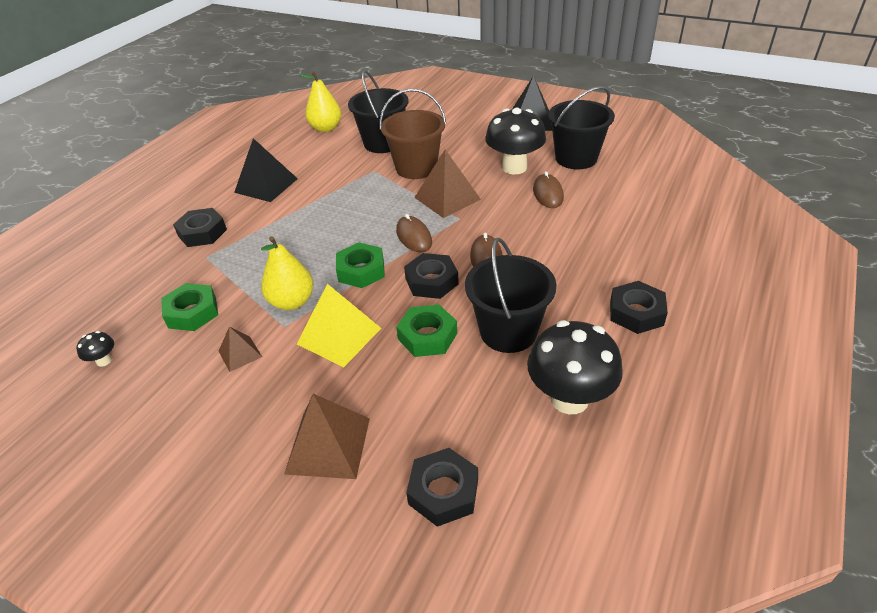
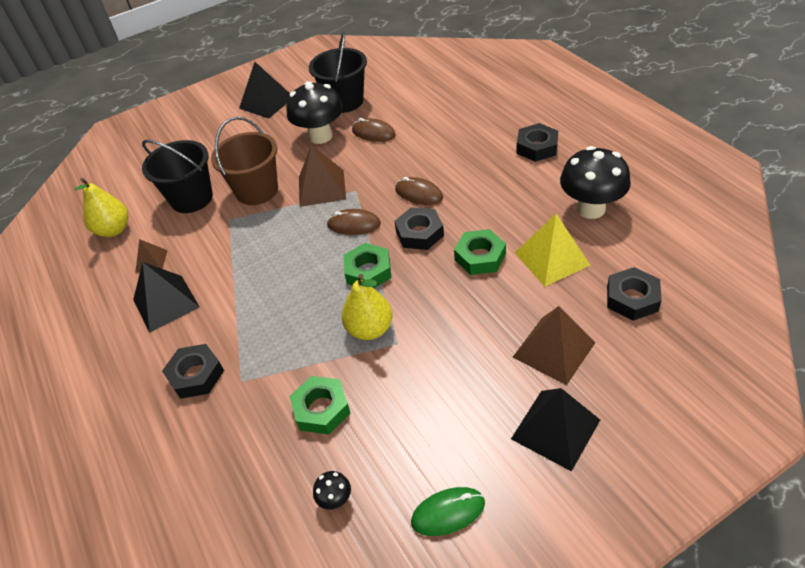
camera: 55 degrees left, 5 degrees up
(104, 439) = (448, 512): none -> green mouse
(222, 486) = (555, 429): none -> black pyramid
(240, 354) = (409, 383): brown pyramid -> brown pyramid (151, 261)
(339, 336) = (439, 309): yellow pyramid -> yellow pyramid (551, 258)
(508, 332) = (508, 213): black bucket -> none

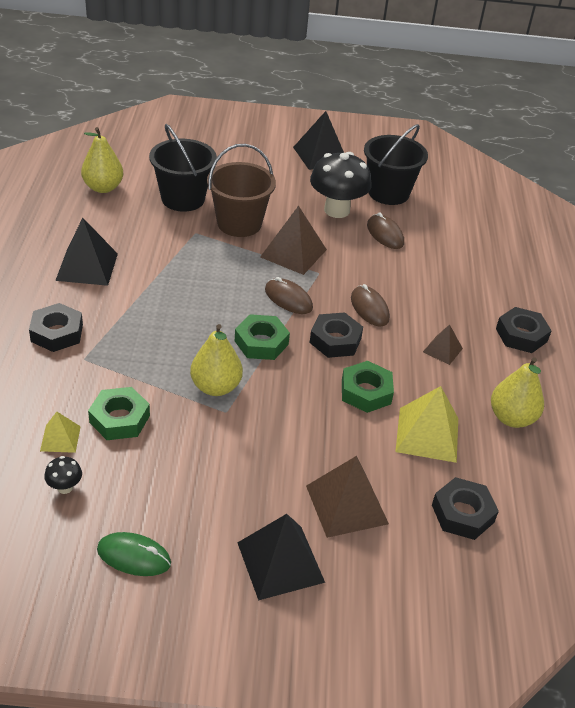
camera: 25 degrees right, 5 degrees down
(151, 261) = (107, 228): brown pyramid -> brown pyramid (442, 350)
(289, 461) = (60, 438): none -> yellow pyramid
(591, 209) = (511, 418): black mushroom -> yellow pear

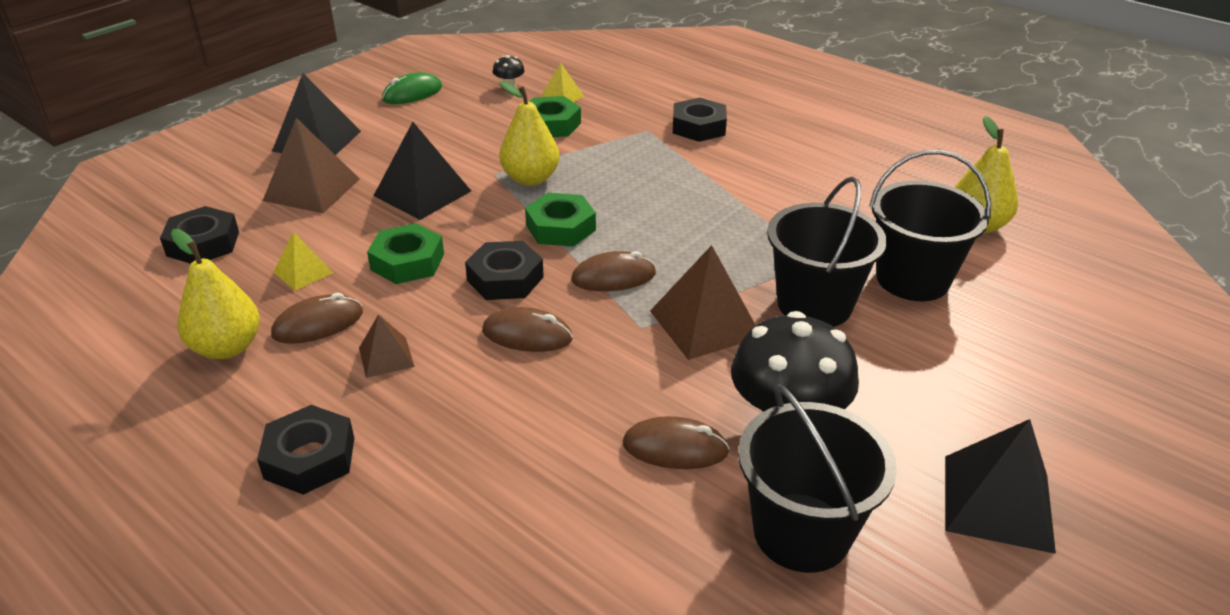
camera: 130 degrees right, 5 degrees down
(87, 267) = (798, 168): black pyramid -> black pyramid (422, 193)
(239, 223) = (814, 304): brown bucket -> black bucket
(427, 434) = (303, 272): yellow pyramid -> yellow pyramid, size x0.55
(454, 394) = (318, 324): none -> brown mouse

